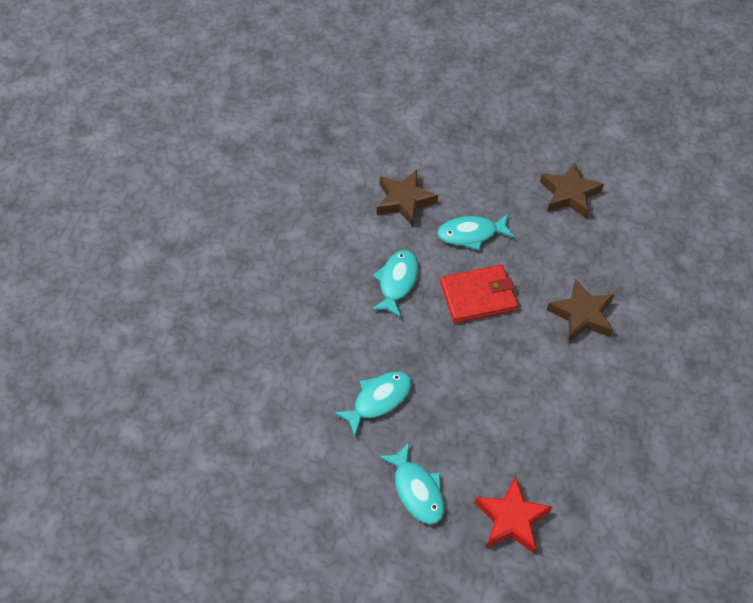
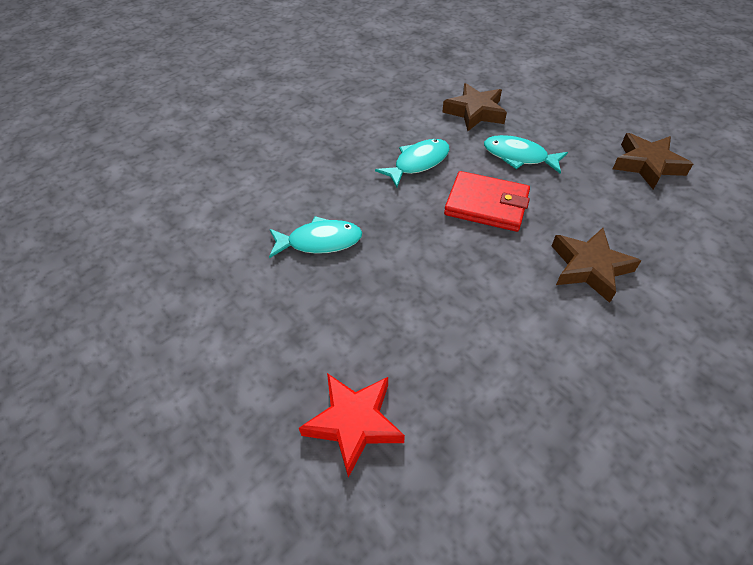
camera: 35 degrees right, 5 degrees down
(417, 490) = (284, 336): turquoise fish -> none

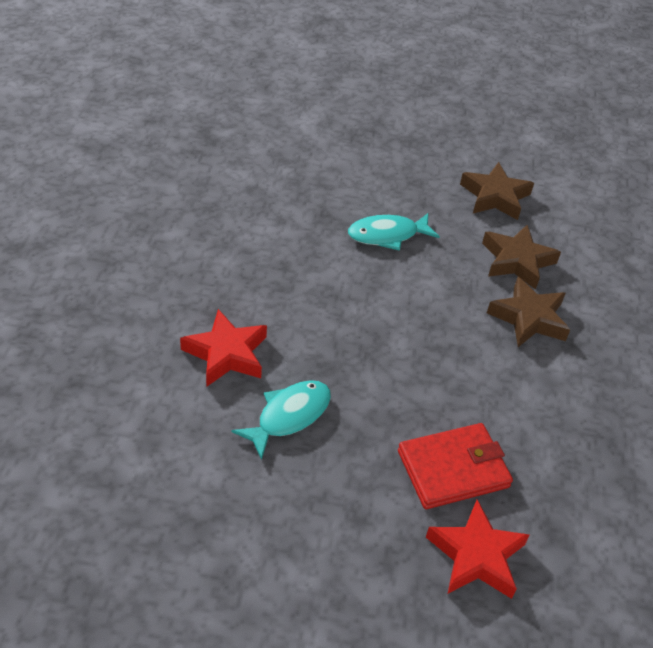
camera: 45 degrees left, 5 degrees down
(321, 183) = (226, 354): none -> red star
(418, 163) = (302, 284): turquoise fish -> none
(475, 112) = (305, 202): brown star -> brown star (517, 261)
(486, 204) = (402, 299): red wallet -> red wallet (453, 469)

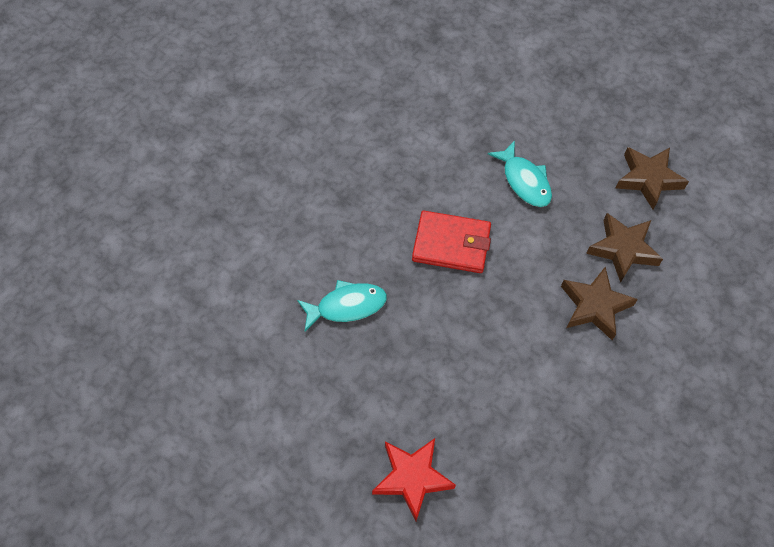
camera: 35 degrees right, 15 degrees up
(226, 354) = (332, 235): red star -> none
(387, 235) = (524, 181): turquoise fish -> turquoise fish turned 135 degrees counterclockwise
(453, 469) = (441, 404): red wallet -> red wallet (451, 244)

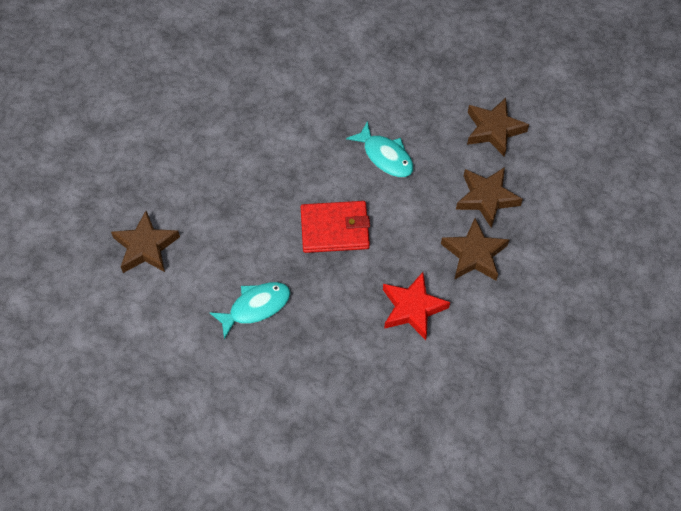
camera: 15 degrees left, 0 degrees up
(252, 217) = (146, 247): none -> brown star
(412, 478) = (354, 442): red star -> red star (412, 308)

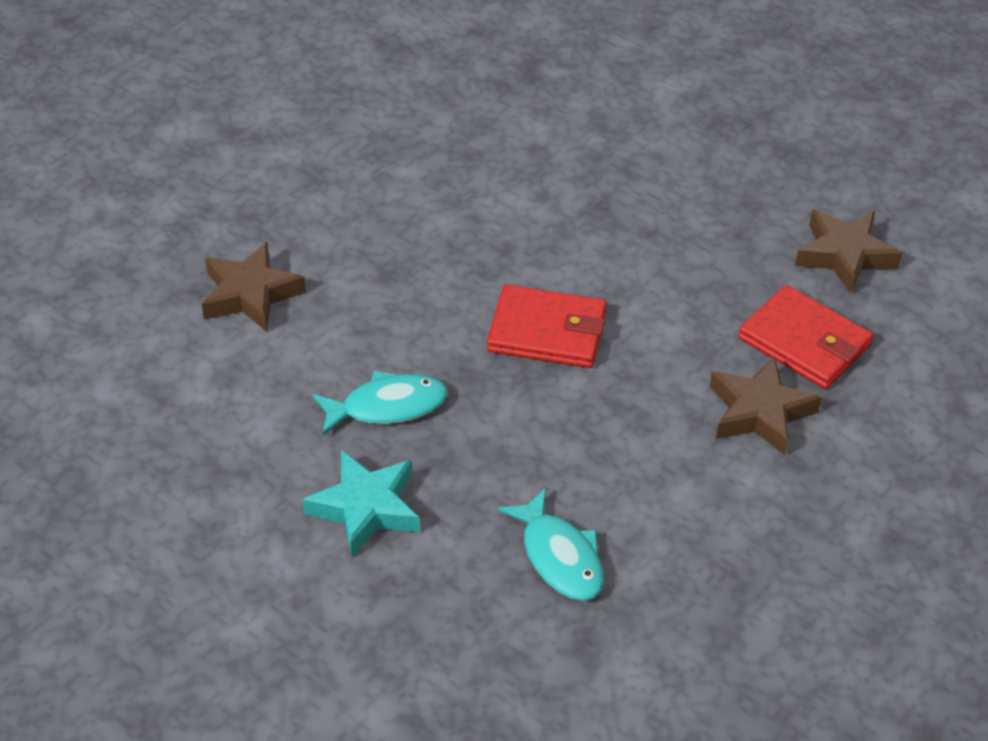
camera: 15 degrees right, 15 degrees down
(265, 381) = (366, 508): none -> turquoise star
(385, 156) = (659, 255): turquoise fish -> turquoise fish (559, 557)
(412, 308) = (635, 462): red star -> none
(486, 198) = (804, 342): brown star -> red wallet

